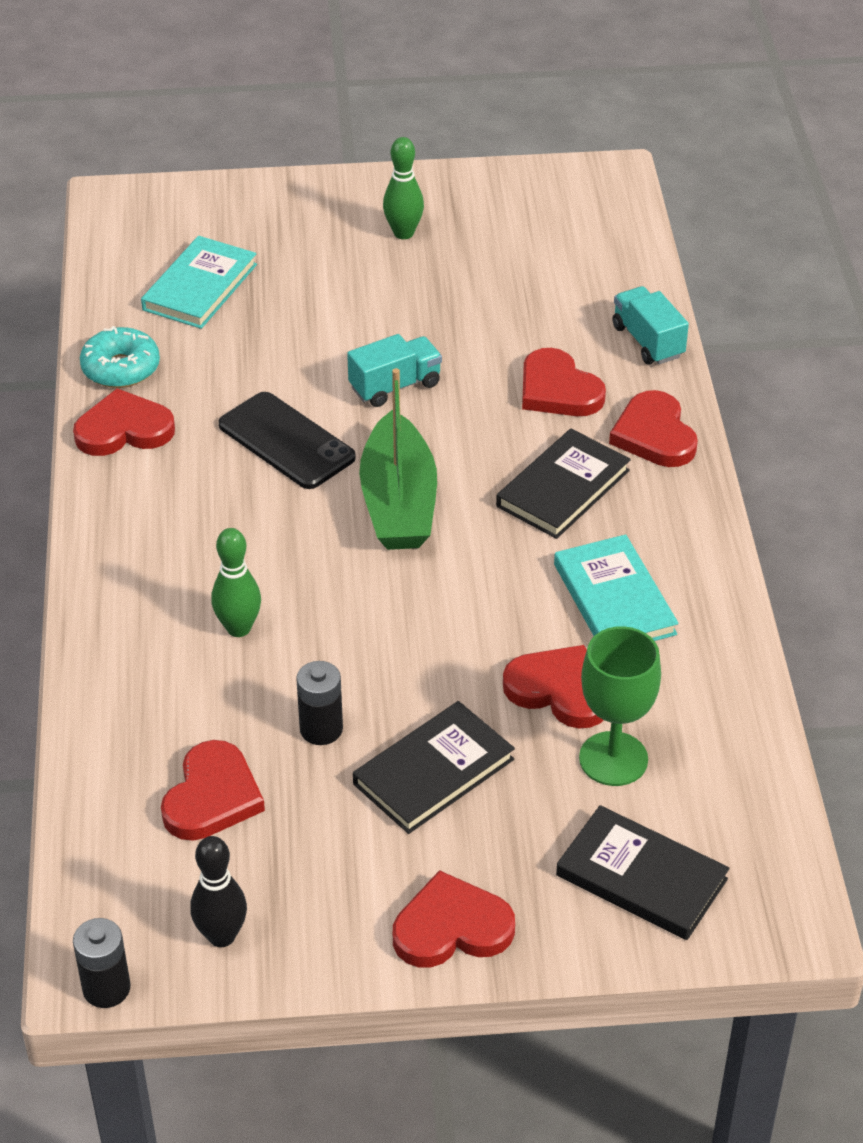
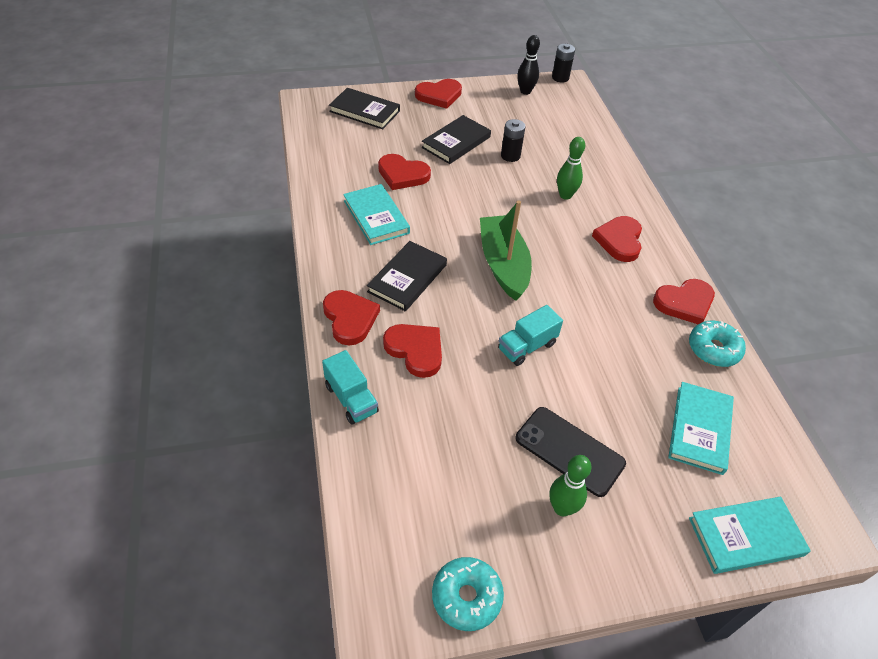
camera: 170 degrees right, 5 degrees up
(207, 201) = (745, 536): none -> turquoise book
(212, 797) = (548, 131): red heart -> red heart (619, 240)
(286, 441) = (582, 300): black phone -> black phone (569, 451)
(524, 181) = (466, 597): none -> turquoise donut
(613, 759) = (376, 149): green goblet -> none

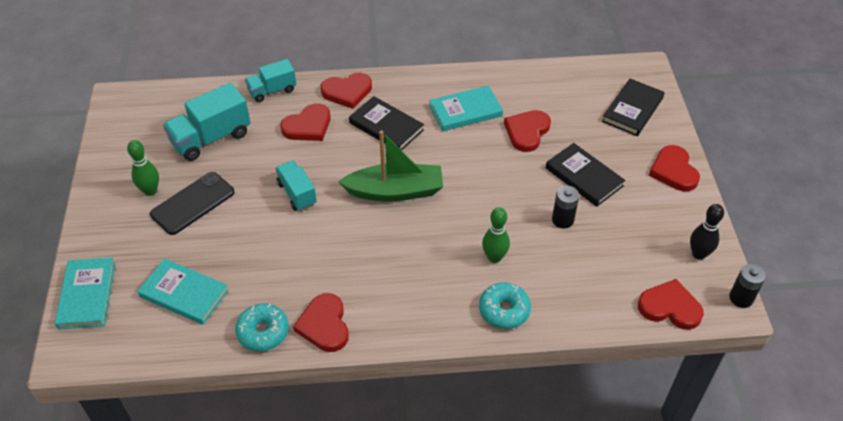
camera: 100 degrees right, 0 degrees up
(452, 455) = (211, 138): none -> turquoise truck
(466, 597) = (112, 135): turquoise donut -> turquoise donut (504, 310)
(619, 240) = (419, 290): red heart -> red heart (670, 307)

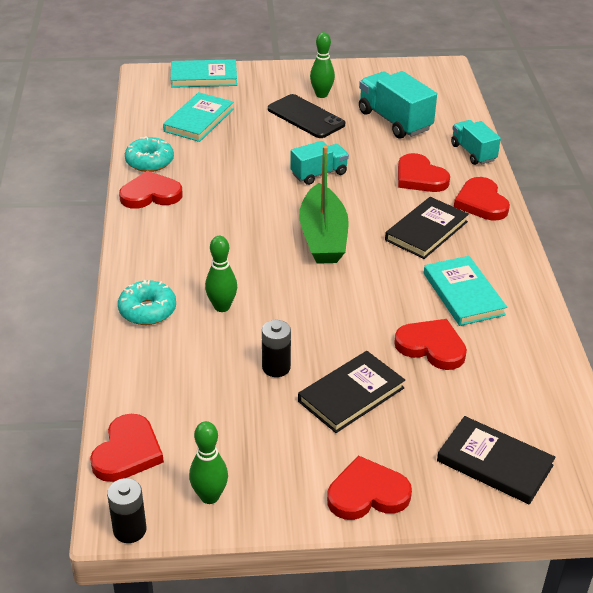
camera: 90 degrees right, 10 degrees down
(698, 254) = (209, 496): black bowling pin -> green bowling pin

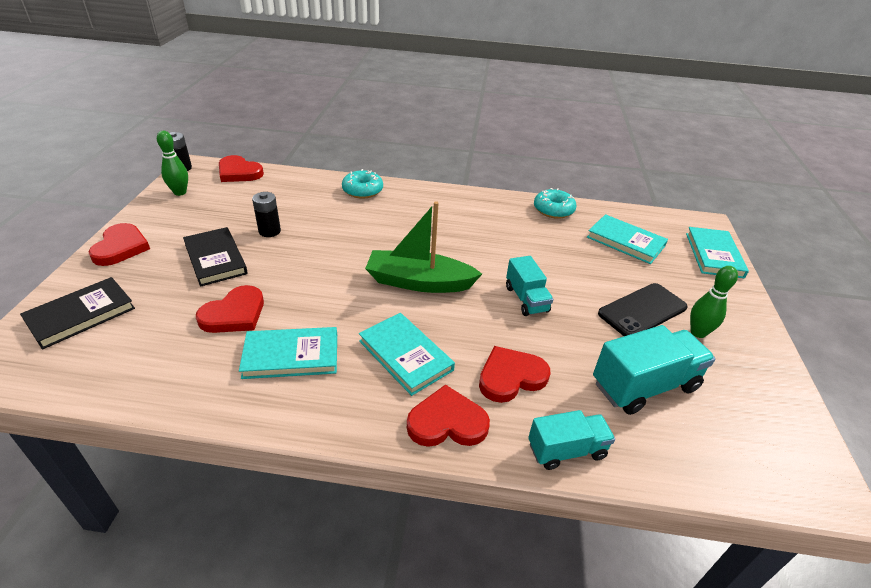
camera: 100 degrees right, 0 degrees up
(151, 194) = (504, 206): red heart -> none
(222, 307) = (350, 218): green bowling pin -> none
(426, 231) = (405, 355): black book -> turquoise book

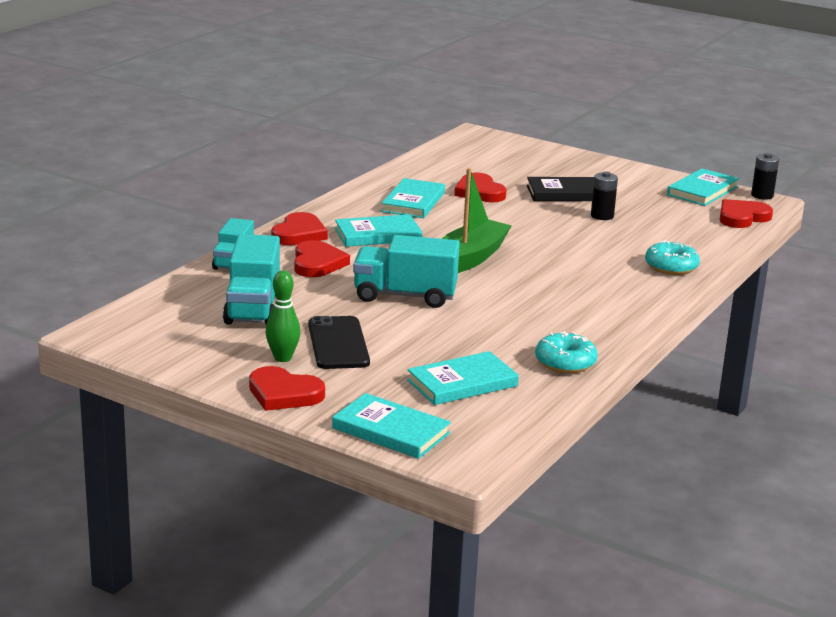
camera: 115 degrees right, 15 degrees down
(81, 315) = (516, 153): black book -> none
(121, 247) = (605, 167): red heart -> red heart (284, 394)
(180, 192) = (702, 191): green bowling pin -> turquoise book
(526, 299) = (405, 296): turquoise truck -> turquoise truck, size x1.59

